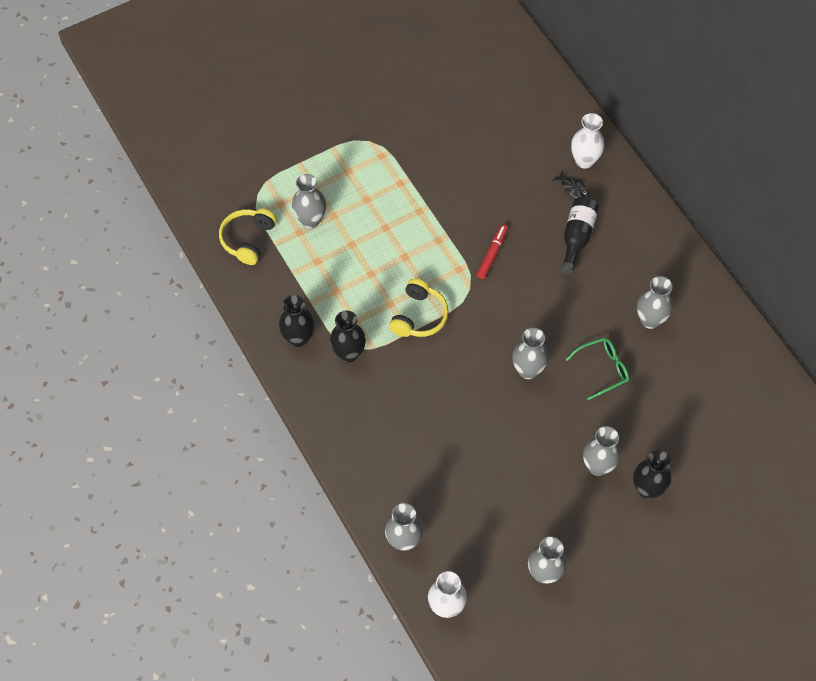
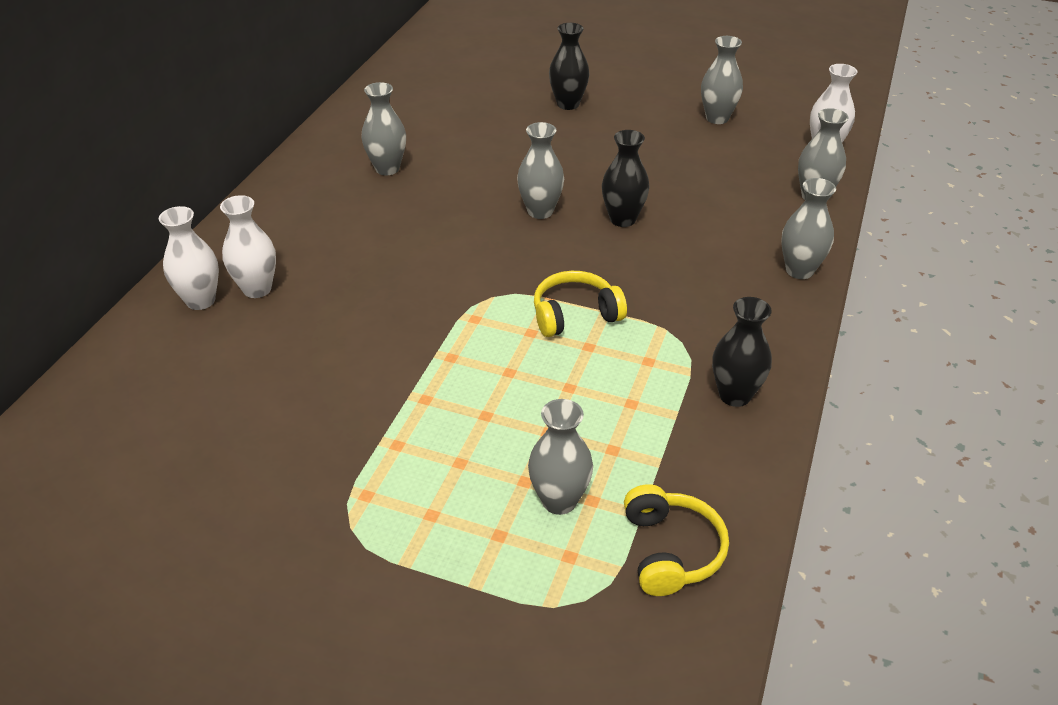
camera: 130 degrees left, 20 degrees down
(248, 239) = (671, 550): yellow headphones -> yellow headphones turned 75 degrees counterclockwise
(348, 353) = (694, 341): black vase -> black vase (622, 219)
(492, 254) = (423, 304): red marker -> none
(573, 189) = (257, 289): black fish -> white vase
(577, 237) = (329, 255): black bottle -> none
(598, 466) = (583, 133): grey vase -> grey vase (799, 270)
(602, 369) = (480, 171): green glasses -> none

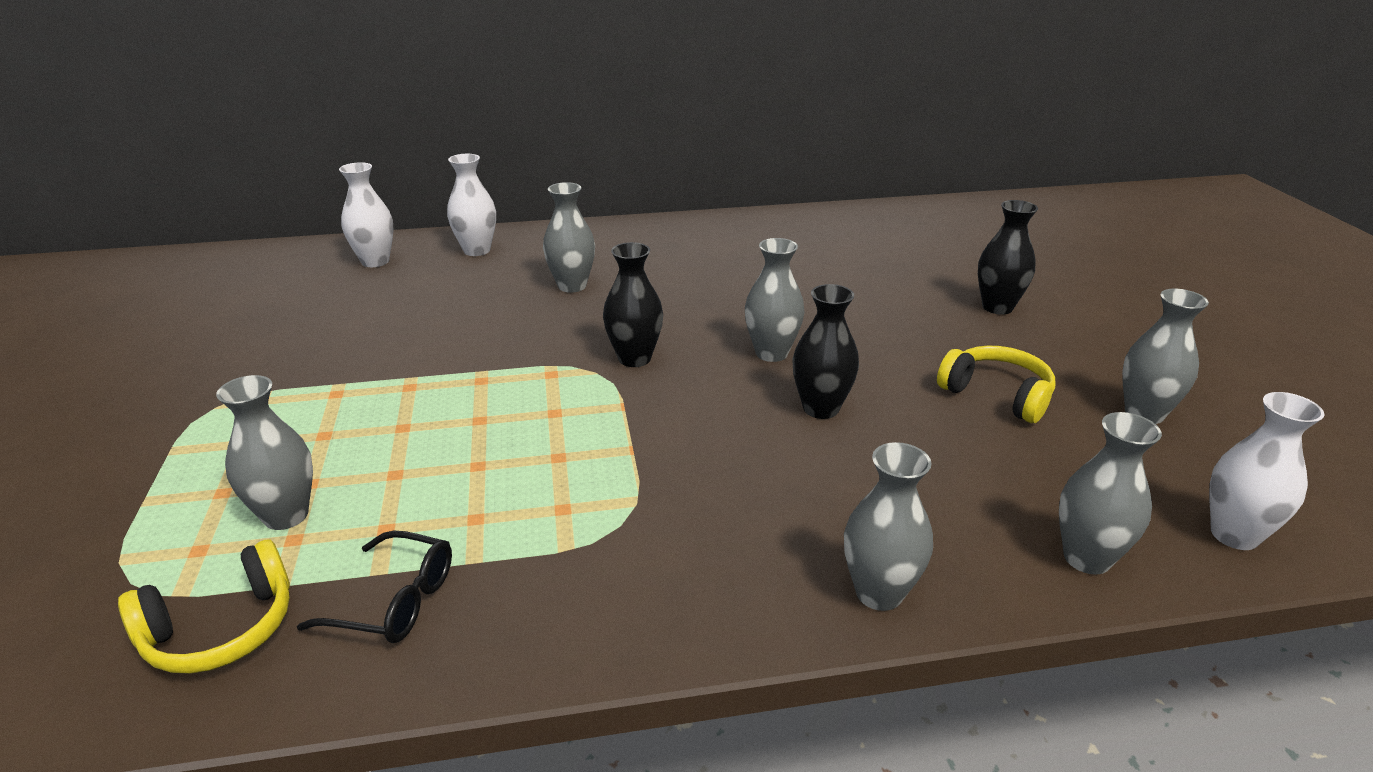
camera: 60 degrees right, 10 degrees down
(257, 289) = (510, 265): white vase -> white vase (375, 261)
(387, 168) = (743, 258): grey vase -> grey vase (572, 286)
(575, 315) = (607, 431): yellow headphones -> yellow headphones (997, 395)
(692, 460) = (393, 601): none -> black glasses
(734, 395) = (542, 604): black vase -> black vase (634, 358)

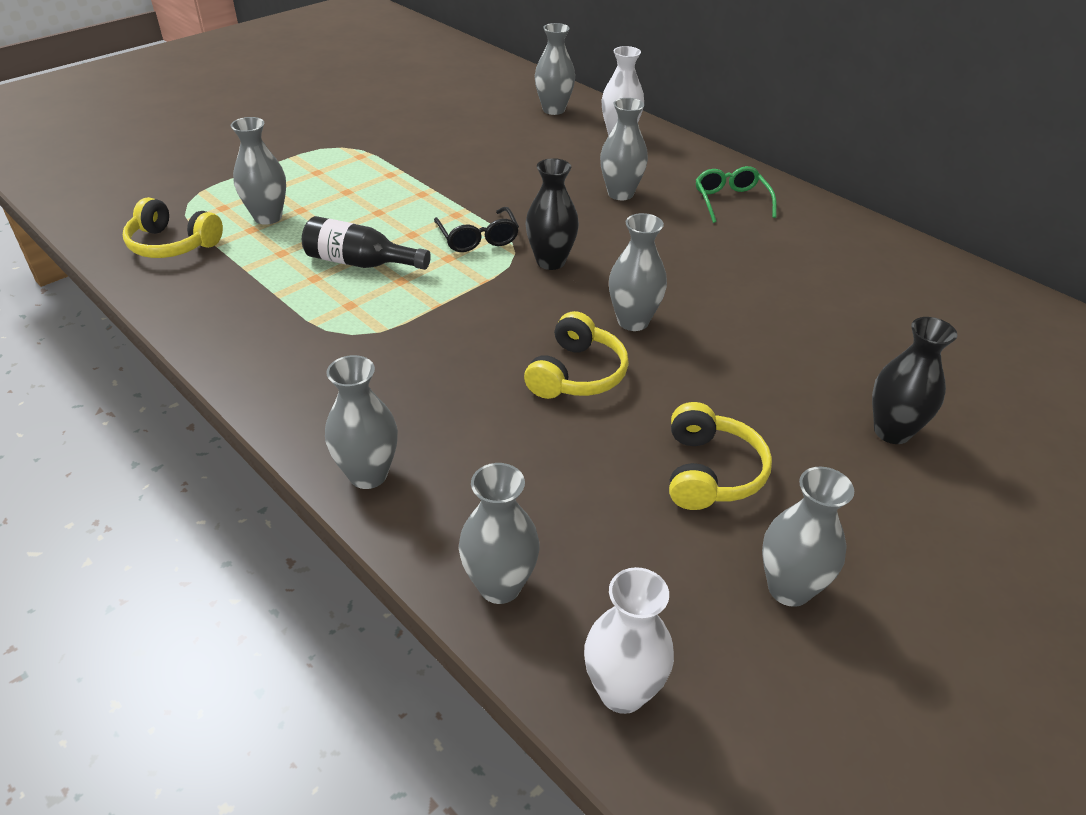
camera: 55 degrees right, 10 degrees up
(375, 261) = (553, 110): white vase -> grey vase
(393, 601) = (226, 284): black glasses -> black glasses (478, 238)
(489, 473) = (360, 263): none -> black bottle
(652, 247) = (731, 202): none -> green glasses
(820, 408) = (576, 374): black vase -> yellow headphones

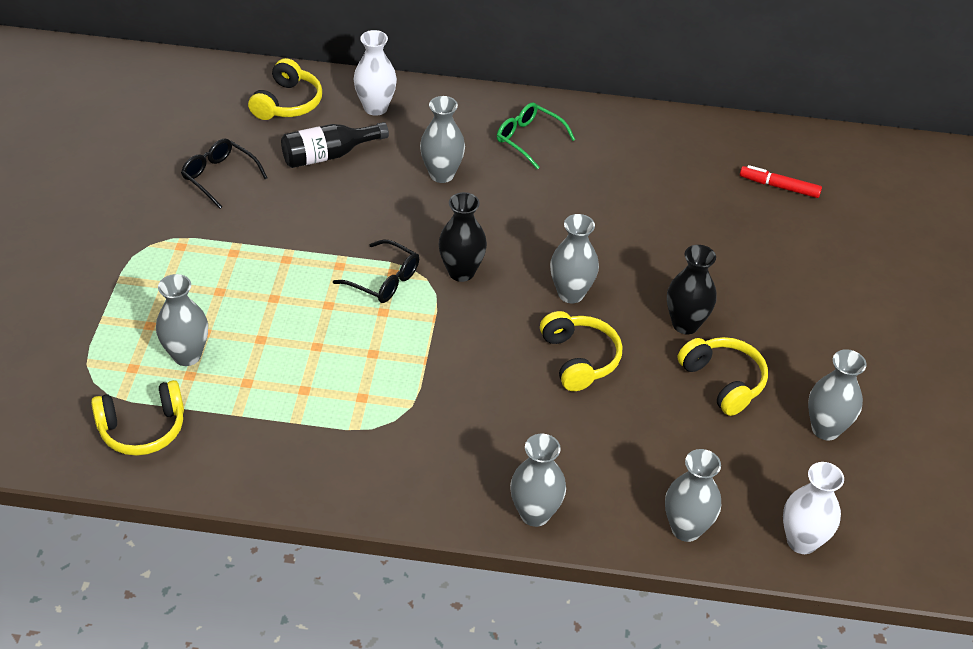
camera: 40 degrees left, 5 degrees up
(360, 263) = (322, 355): black bottle -> black bottle (328, 155)
(444, 130) = (220, 177): none -> black glasses
(553, 110) = (287, 103): grey vase -> yellow headphones
(892, 431) = (792, 289): black vase -> black vase (685, 324)
(972, 338) = (779, 187): none -> red marker

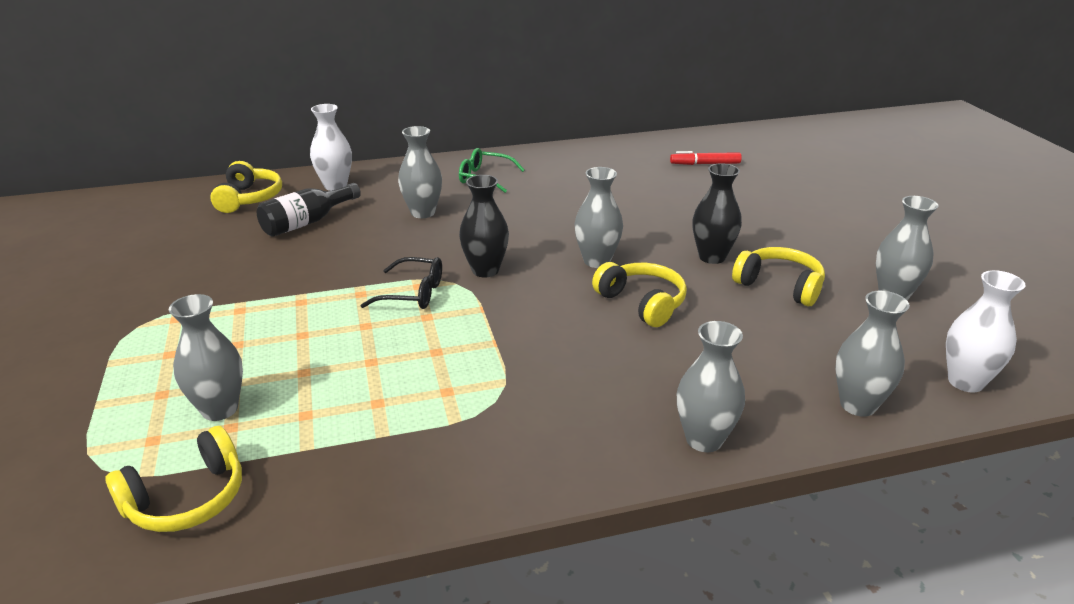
camera: 20 degrees left, 15 degrees down
(220, 177) = (200, 259): black glasses -> none

